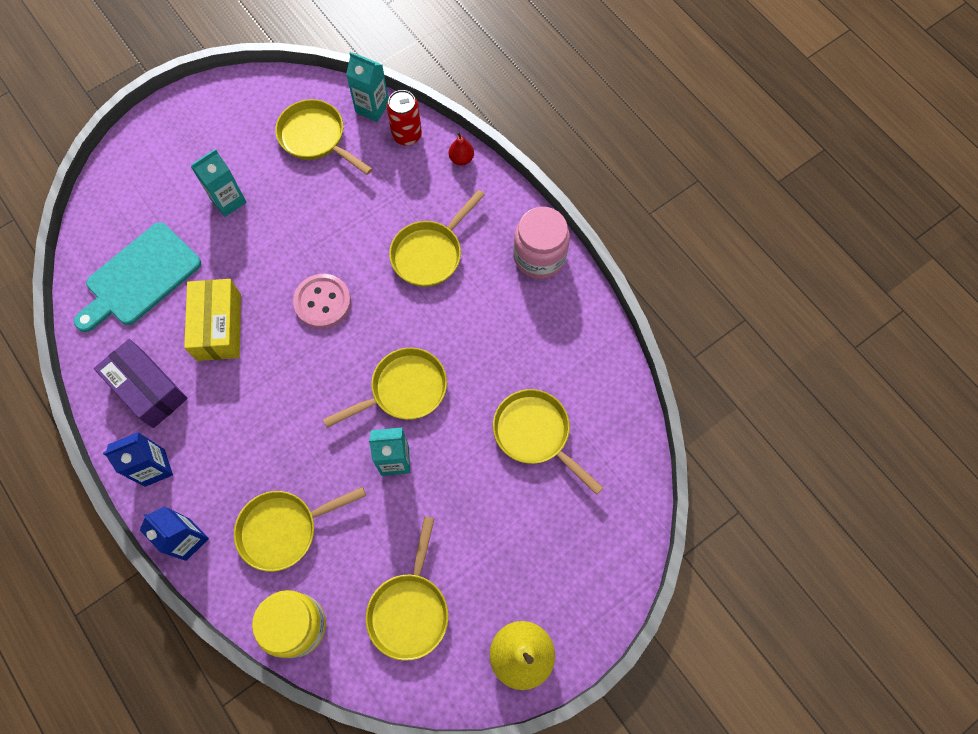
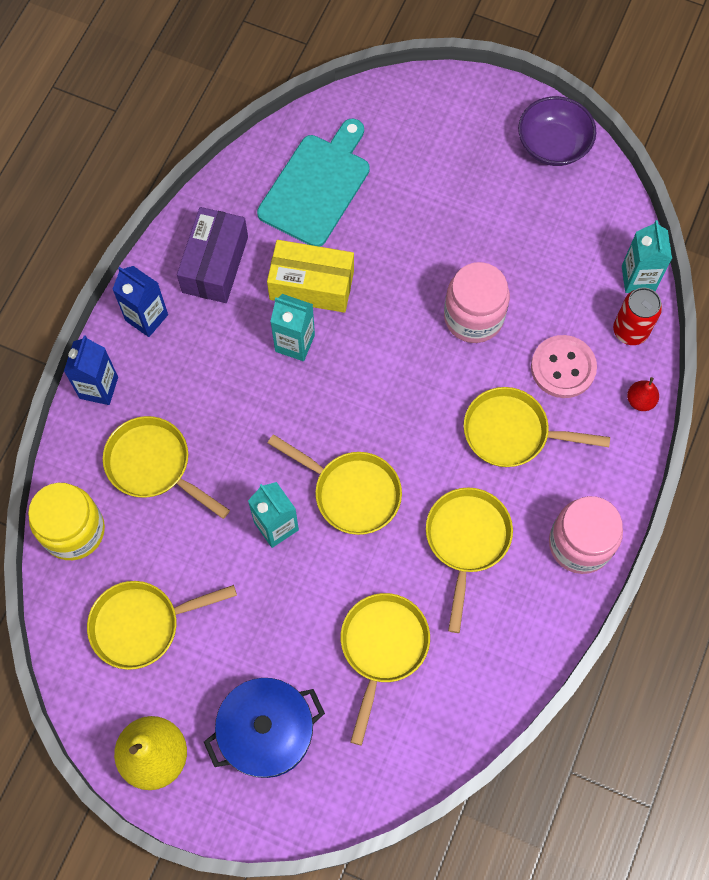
camera: 60 degrees right, 0 degrees up
(140, 277) = (316, 186): turquoise cutting board -> turquoise cutting board turned 105 degrees clockwise
(219, 327) = (311, 285): yellow box -> yellow box turned 45 degrees clockwise
(228, 201) = (444, 211): turquoise carton -> turquoise carton (295, 343)
(232, 101) = (553, 145): none -> purple bowl
(316, 138) = (566, 247): yellow pan -> yellow pan (466, 541)
(322, 302) = (394, 362): pink button -> pink button (563, 368)
(325, 229) = (473, 317): none -> pink jar
(550, 556) = (266, 732): none -> blue pot

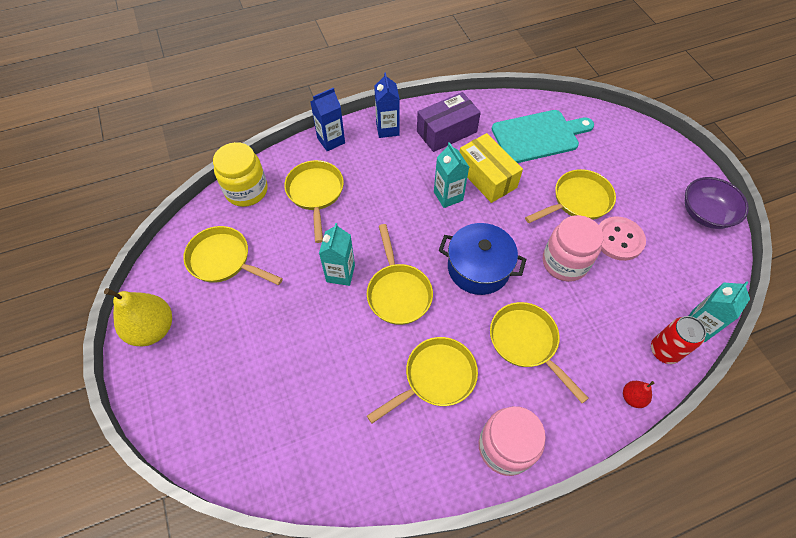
camera: 45 degrees right, 10 degrees down
(266, 732) = (215, 373): blue pot -> blue pot (478, 268)
(382, 648) = (324, 390): yellow pan -> yellow pan (578, 201)
(563, 368) = (596, 334): pink button -> pink button (619, 239)

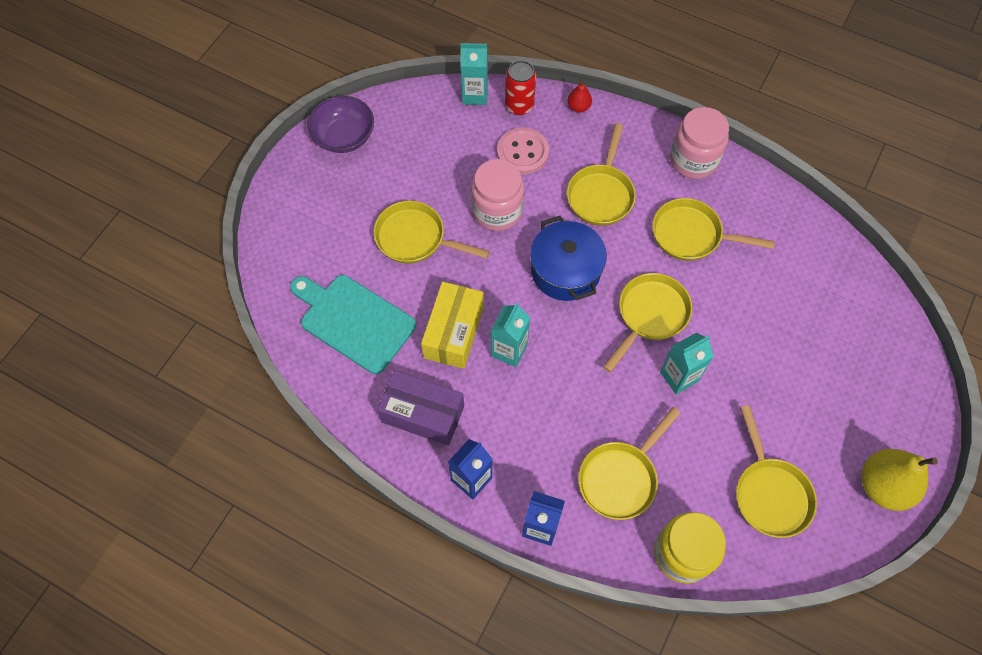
camera: 130 degrees left, 5 degrees up
(619, 239) = (434, 185): pink button -> pink button (522, 152)

